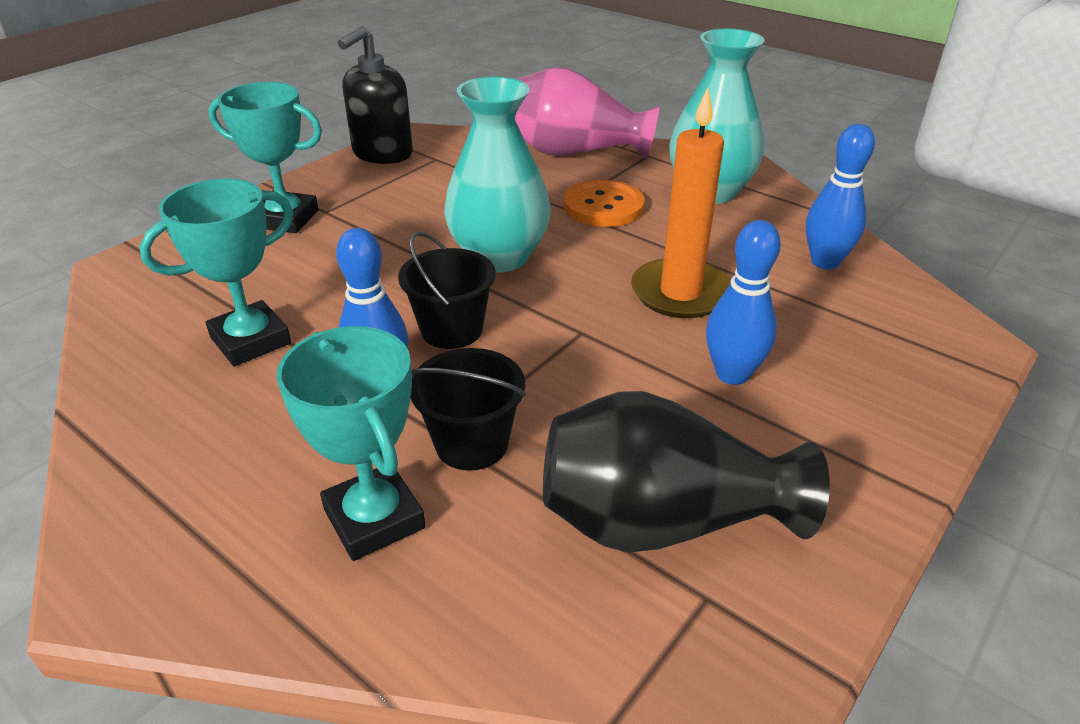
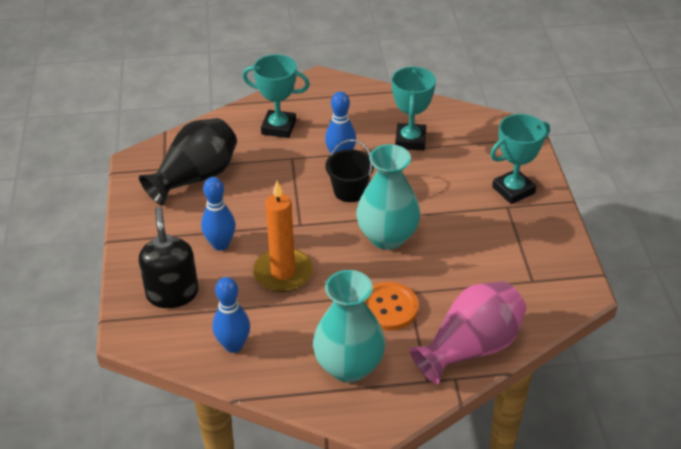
camera: 135 degrees right, 5 degrees up
(382, 154) = (565, 262): black soap dispenser -> black soap dispenser (172, 293)
(471, 444) = (281, 161): black bucket -> none

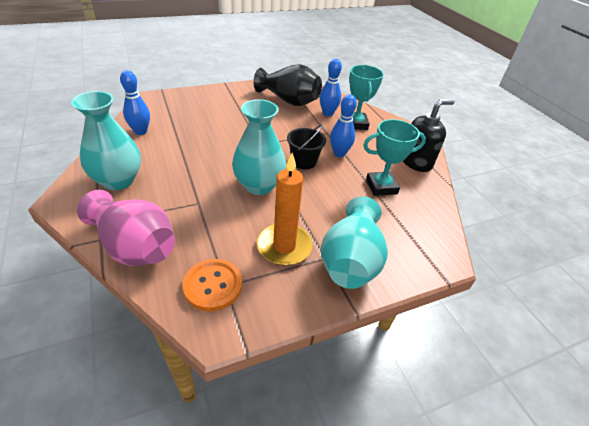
camera: 70 degrees right, 0 degrees up
(172, 293) = (184, 106): black soap dispenser -> black soap dispenser (416, 162)
(220, 244) = (231, 116): blue bowling pin -> blue bowling pin (328, 113)
(283, 273) = (209, 142): orange candle -> orange candle (284, 246)
(389, 308) = (179, 194): orange button -> orange button (213, 285)
(513, 190) = (350, 260): turquoise trophy -> turquoise vase

